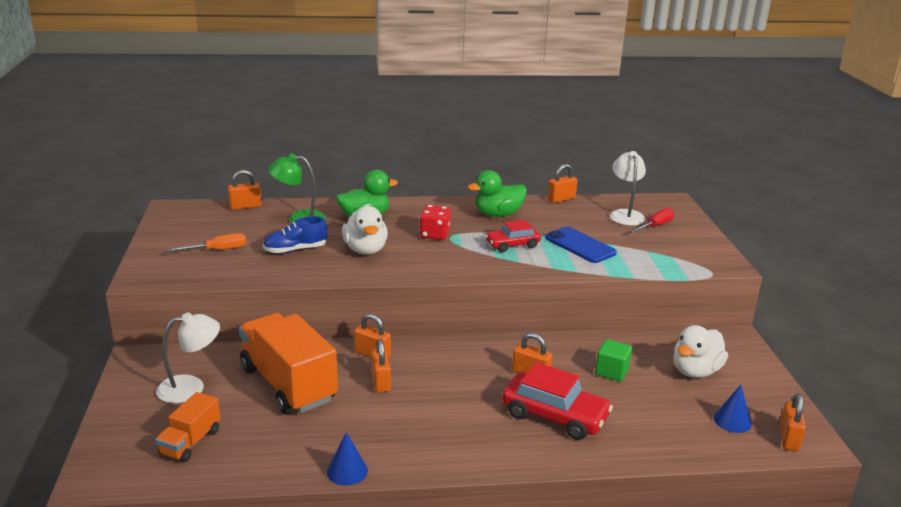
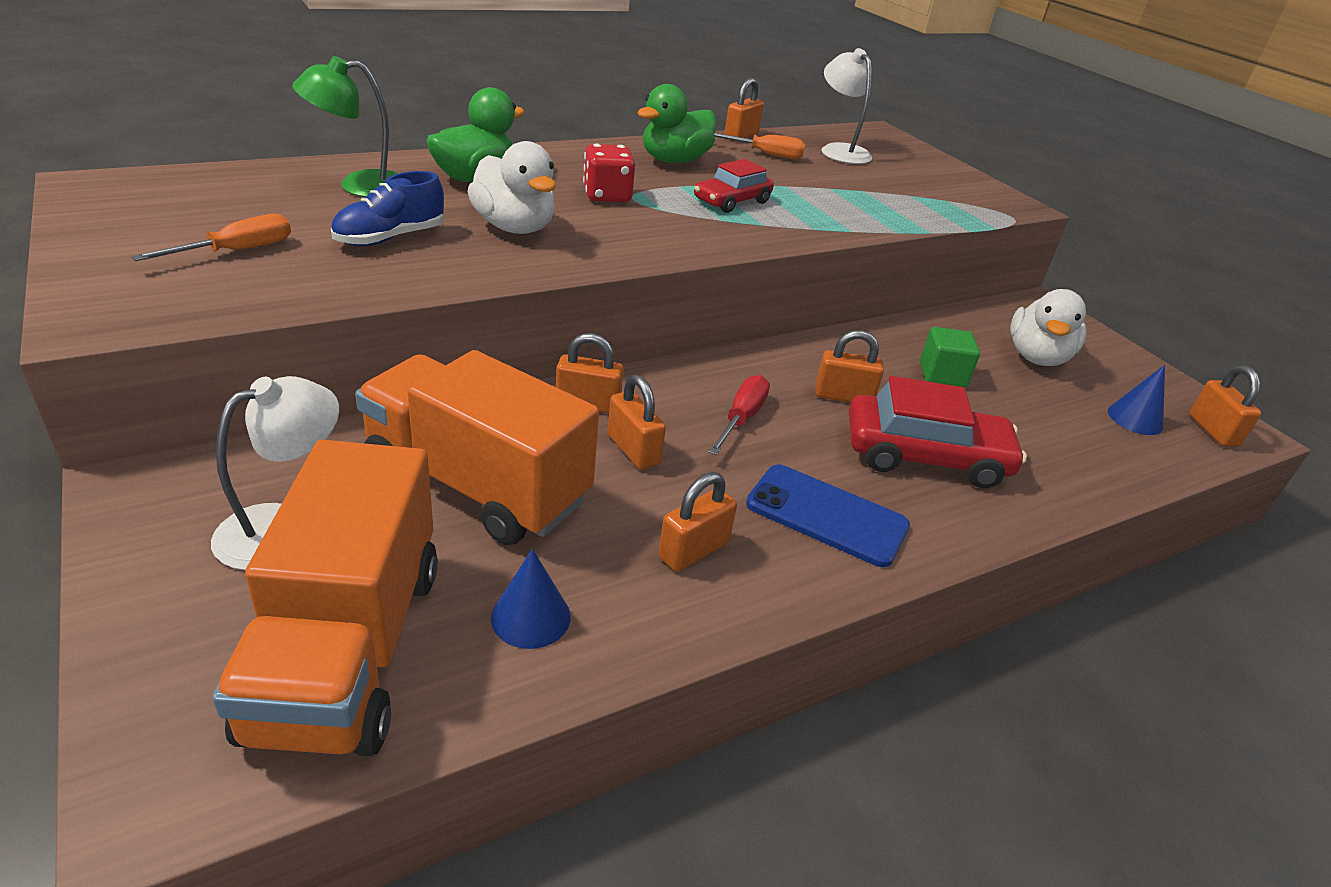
camera: 25 degrees left, 10 degrees up
(190, 442) = (348, 648): orange truck -> orange truck, size x1.97
(245, 206) = (244, 173): orange padlock -> orange padlock (693, 550)
(347, 471) = (689, 631): blue cone -> blue cone (531, 617)
(566, 214) = (765, 154): none -> orange screwdriver
(580, 245) = (822, 195): blue phone -> blue phone (827, 515)
(656, 226) = (889, 163): red screwdriver -> red screwdriver (741, 418)

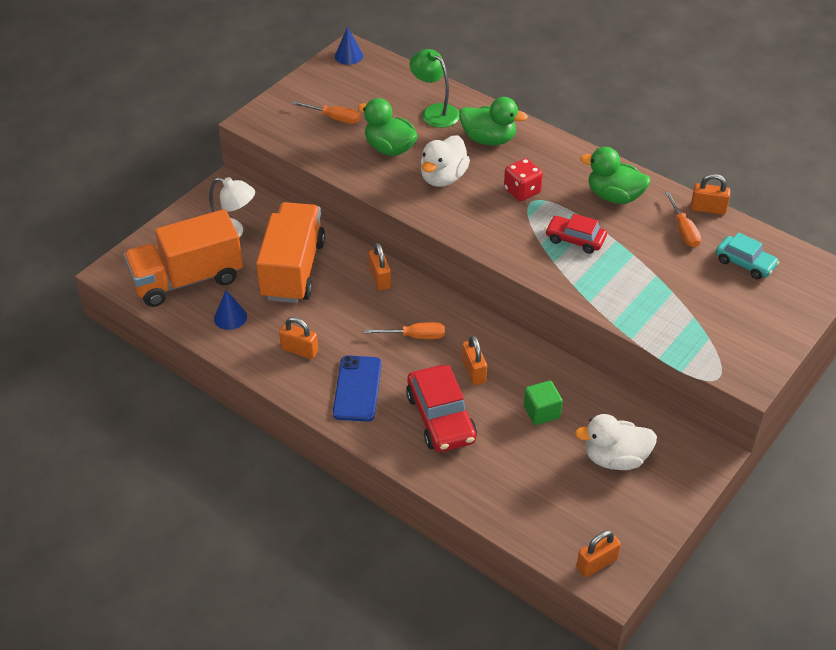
camera: 70 degrees right, 10 degrees up
(390, 238) = (389, 148): blue shoe -> green duck
(633, 450) = (355, 307): orange padlock -> none
(741, 418) = (415, 336): red screwdriver -> orange screwdriver
(840, 151) = (745, 263): white lamp -> turquoise car
(1135, 419) = (574, 518): blue cone -> blue cone (348, 56)

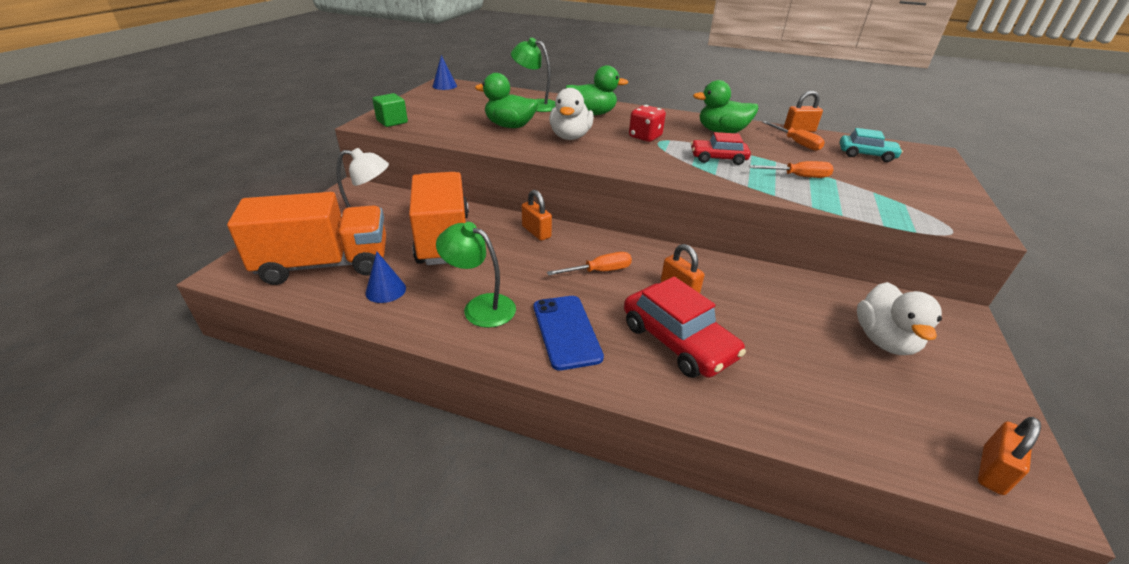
camera: 20 degrees left, 10 degrees down
(187, 279) = (325, 265): orange truck -> orange truck turned 150 degrees counterclockwise
(299, 350) = (480, 306): orange padlock -> green lamp
(334, 118) = (449, 115): orange screwdriver -> orange screwdriver (798, 176)
(541, 412) = (774, 312): green cube -> green cube (392, 122)
(615, 458) = (884, 340): white duck -> white duck turned 60 degrees counterclockwise

